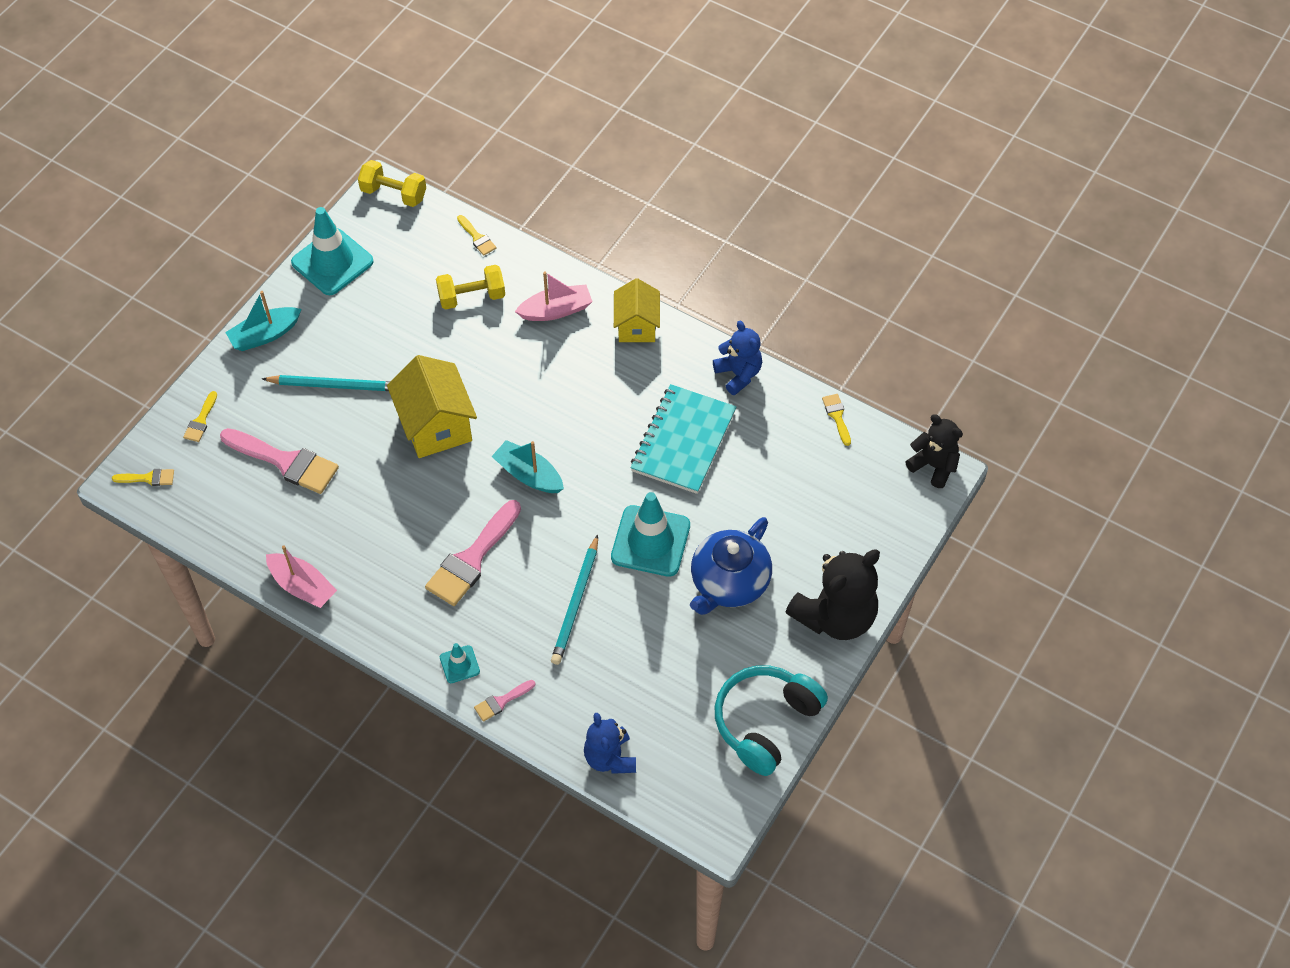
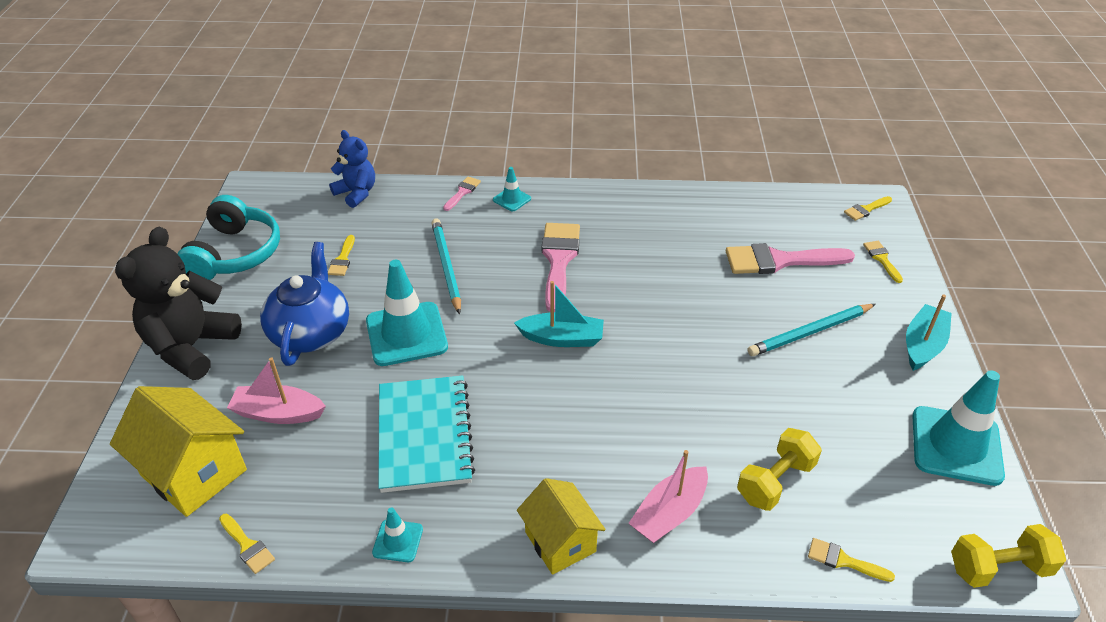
camera: 150 degrees right, 15 degrees down
(302, 586) = (673, 196): pink boat -> pink boat (278, 413)
(436, 426) = (684, 340): yellow house -> yellow house (194, 472)
(666, 661) = (342, 259): none -> yellow brush
(738, 374) = (398, 541): blue teddy bear -> turquoise traffic cone
(933, 465) = (101, 541): black teddy bear -> none

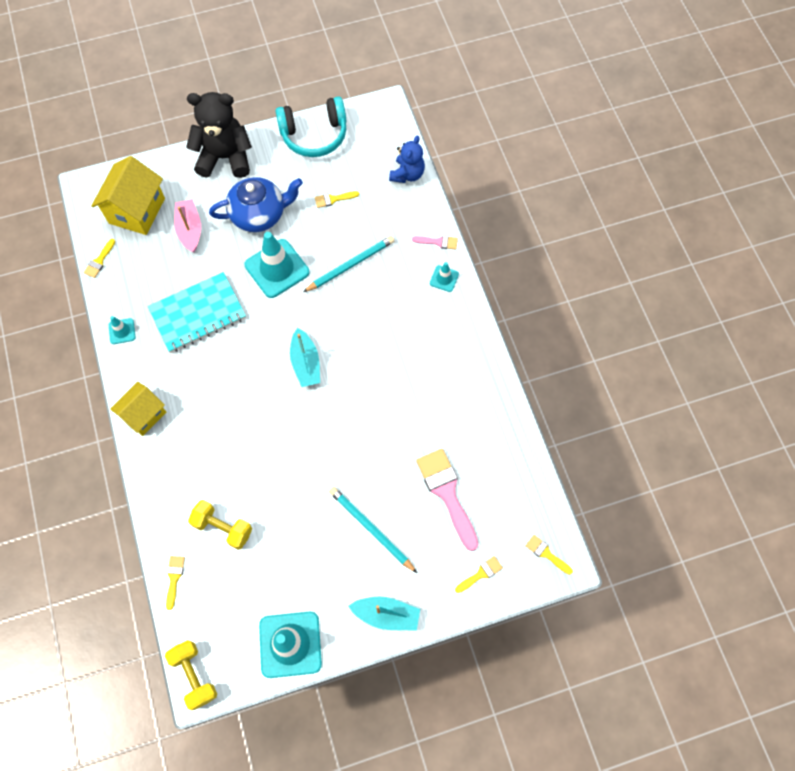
camera: 70 degrees right, 25 degrees up
(559, 260) = (385, 335): pink brush -> none
(669, 513) = (180, 469): pink boat -> none

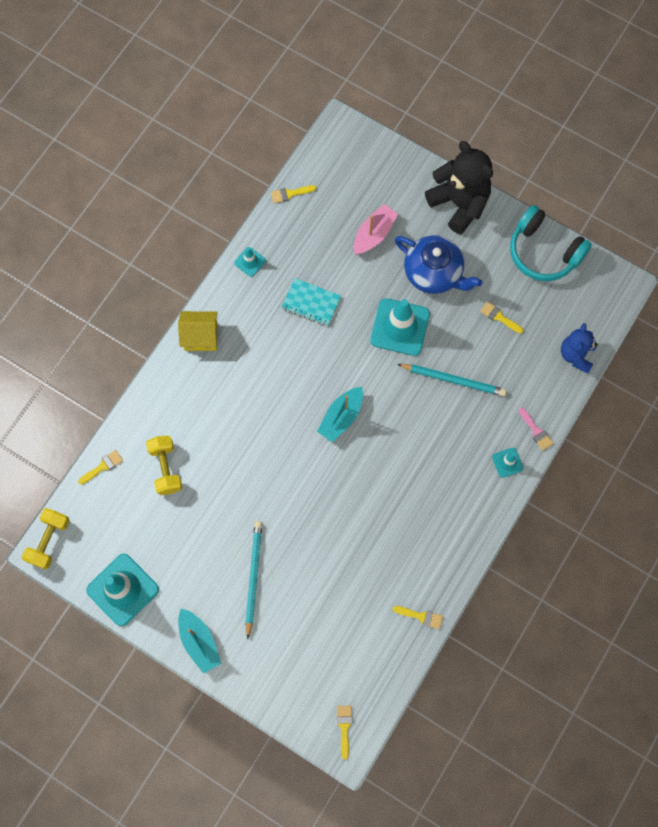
camera: 50 degrees right, 5 degrees up
(137, 211) = (354, 181): yellow house -> none
(198, 314) = (311, 303): turquoise notebook -> turquoise notebook, size x0.61
(407, 174) = (576, 355): blue teddy bear -> blue teddy bear turned 120 degrees clockwise
(447, 493) = (328, 611): pink brush -> none
(481, 574) = (287, 688): yellow brush -> yellow brush (421, 616)

